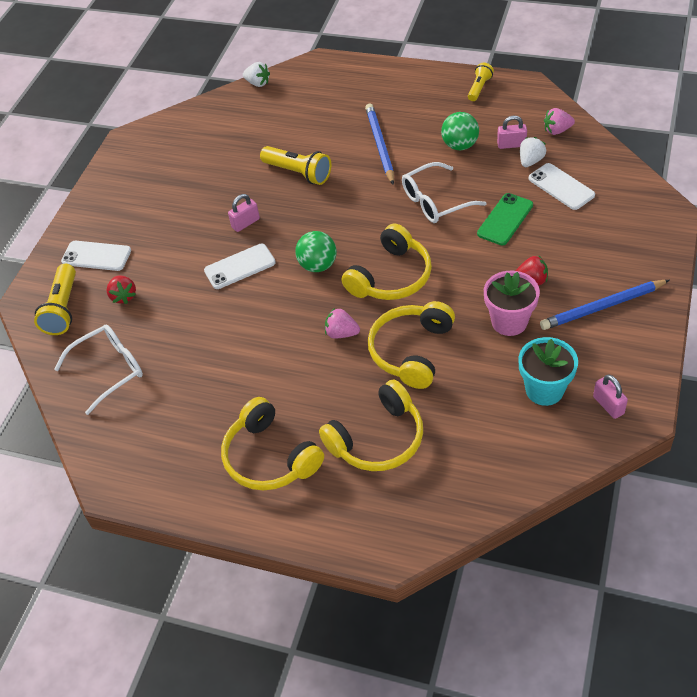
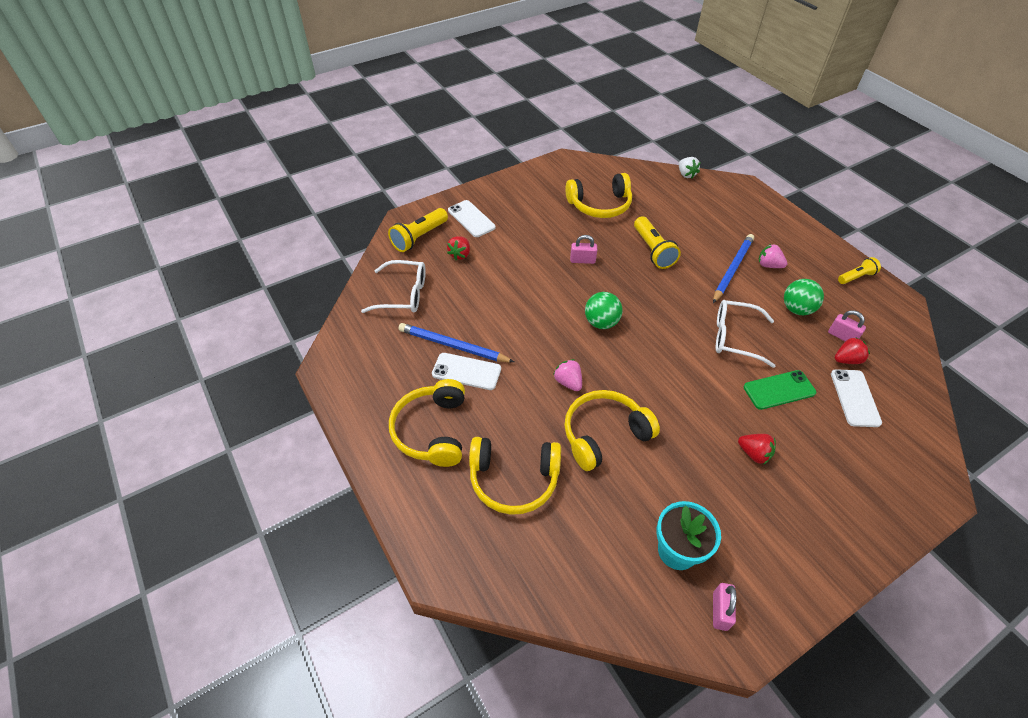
camera: 35 degrees right, 0 degrees up
(240, 266) = (549, 286): white phone -> white phone (466, 371)
(391, 277) = (644, 368): yellow headphones -> yellow headphones (600, 205)
(509, 322) = (702, 472): pink flower pot -> none
(530, 161) = (847, 360): white strawberry -> red strawberry
(557, 130) = (895, 351): pink strawberry -> pink strawberry (768, 265)
(602, 307) = (797, 523): blue pencil -> blue pencil (453, 346)

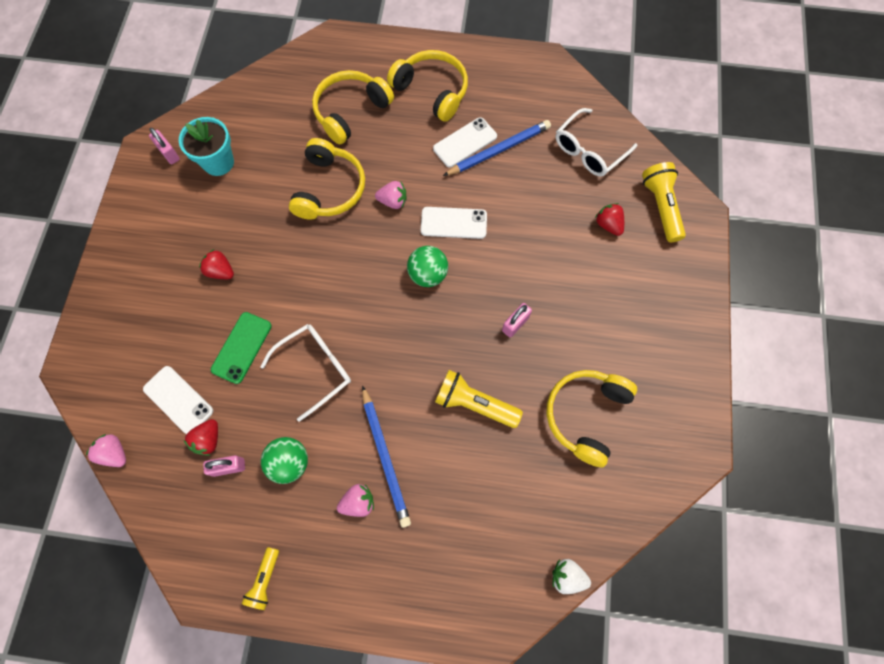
camera: 130 degrees right, 20 degrees up
(471, 219) = (657, 270): white phone -> white phone (453, 223)
(754, 454) = (221, 271): red strawberry -> red strawberry turned 45 degrees clockwise
(928, 405) = (114, 453): none -> pink strawberry

